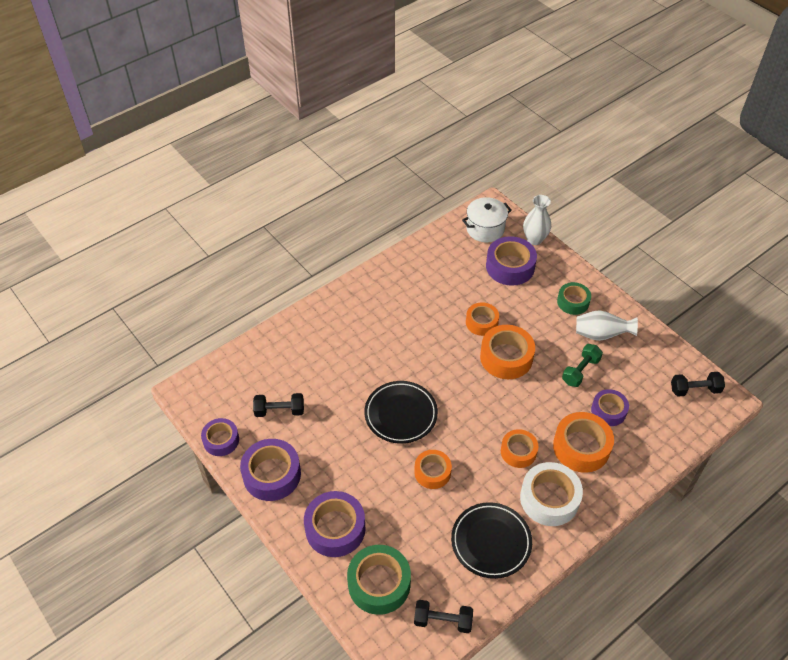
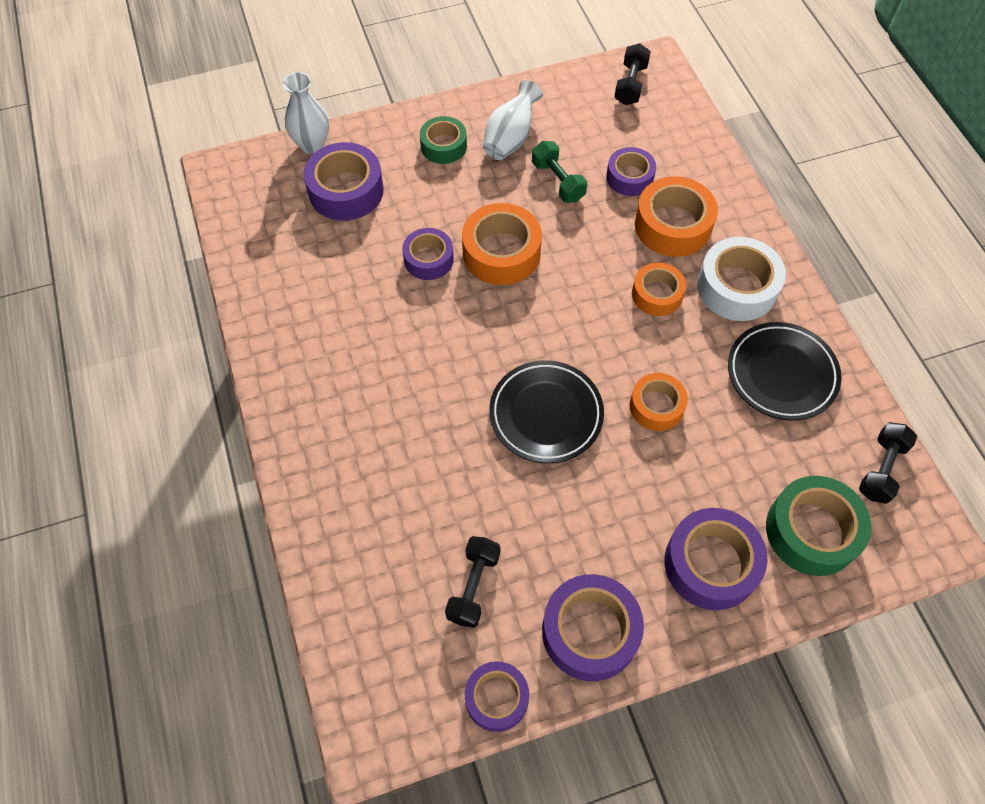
camera: 70 degrees left, 10 degrees up
(481, 322) = (428, 259): orange tape -> purple tape
(485, 229) = (259, 194): white pot -> none

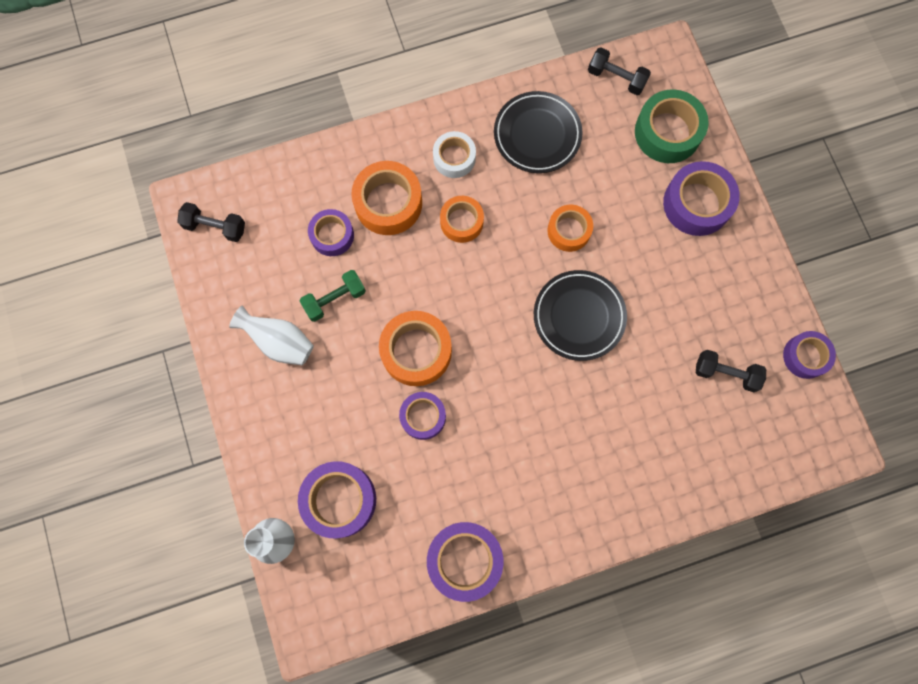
camera: 90 degrees left, 15 degrees up
(443, 146) = (286, 406): green tape -> none
(590, 631) = (753, 290): purple tape -> purple tape (464, 560)
(737, 287) = (454, 158): white tape -> white tape, size x0.64

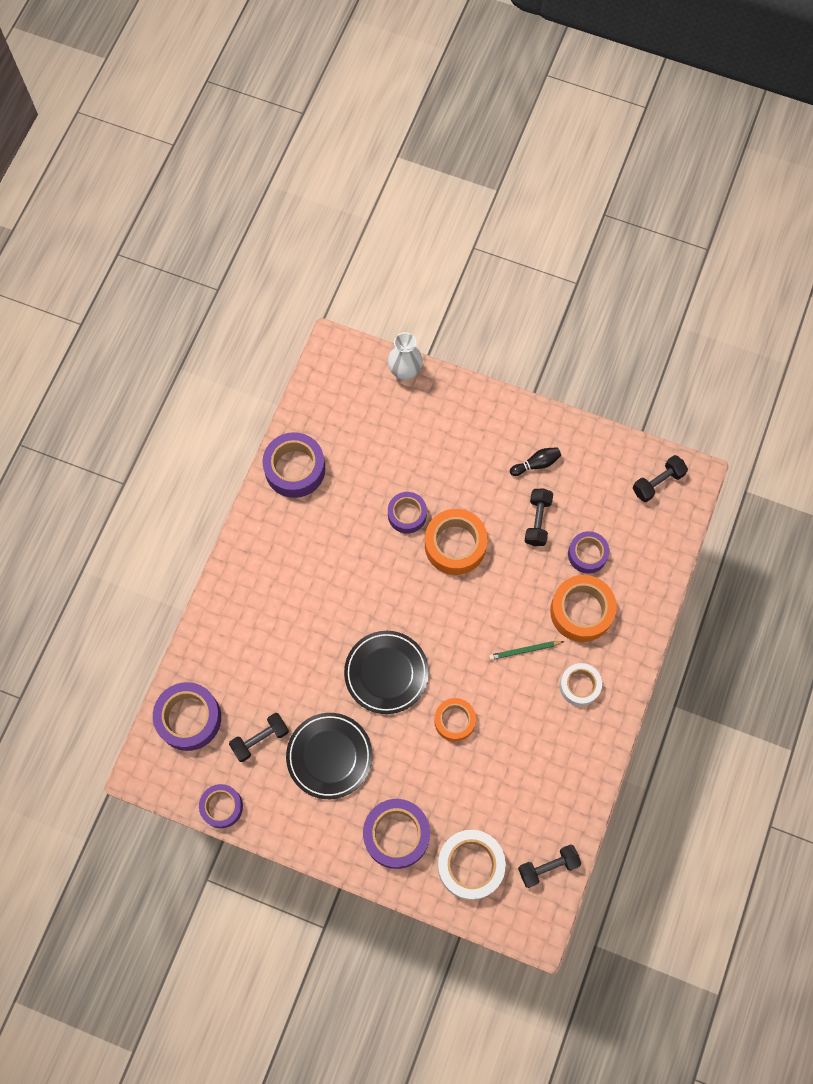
camera: 130 degrees right, 5 degrees down
(279, 342) = (536, 464): white vase -> black bowling pin
(335, 299) = (537, 521): green dumbbell -> black dumbbell
(339, 500) = (398, 424): purple tape -> purple tape (189, 718)
(461, 222) = (524, 650): orange tape -> green pencil
(537, 135) = (549, 763): black plate -> black plate (329, 756)
(667, 132) = (470, 865): green tape -> white tape

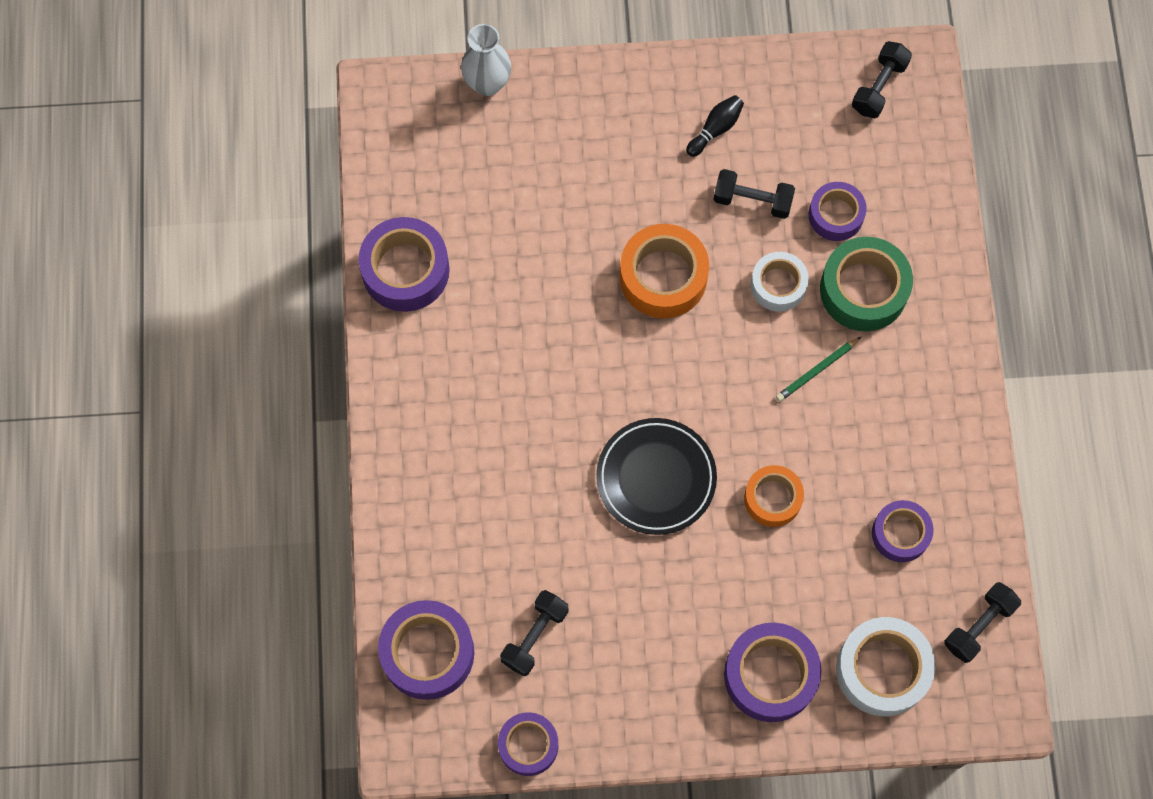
camera: 25 degrees left, 0 degrees up
(329, 756) = (635, 617): black plate -> none
(407, 515) = (582, 265): purple tape -> purple tape (900, 533)
(537, 521) = (752, 200): black dumbbell -> black dumbbell turned 60 degrees counterclockwise
(579, 686) = (907, 384): white tape -> white tape (778, 285)
(581, 611) = (863, 290): orange tape -> green tape

